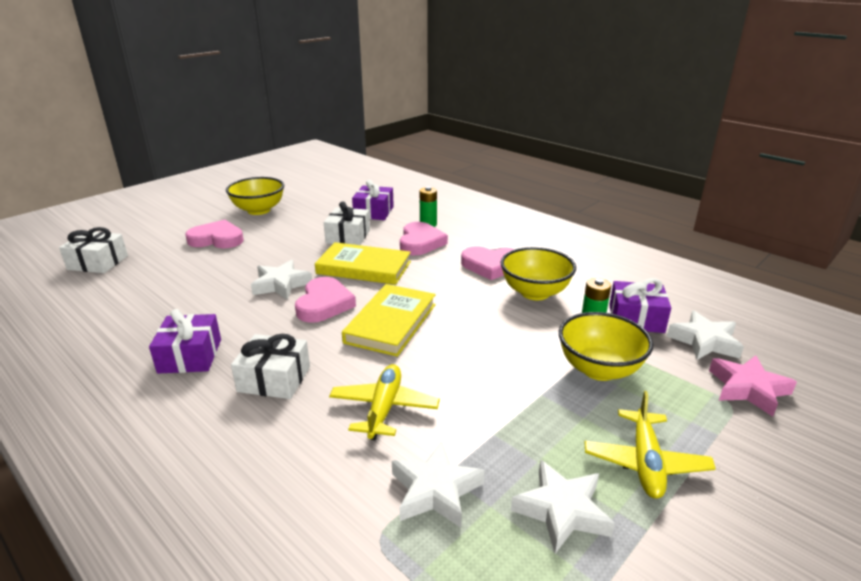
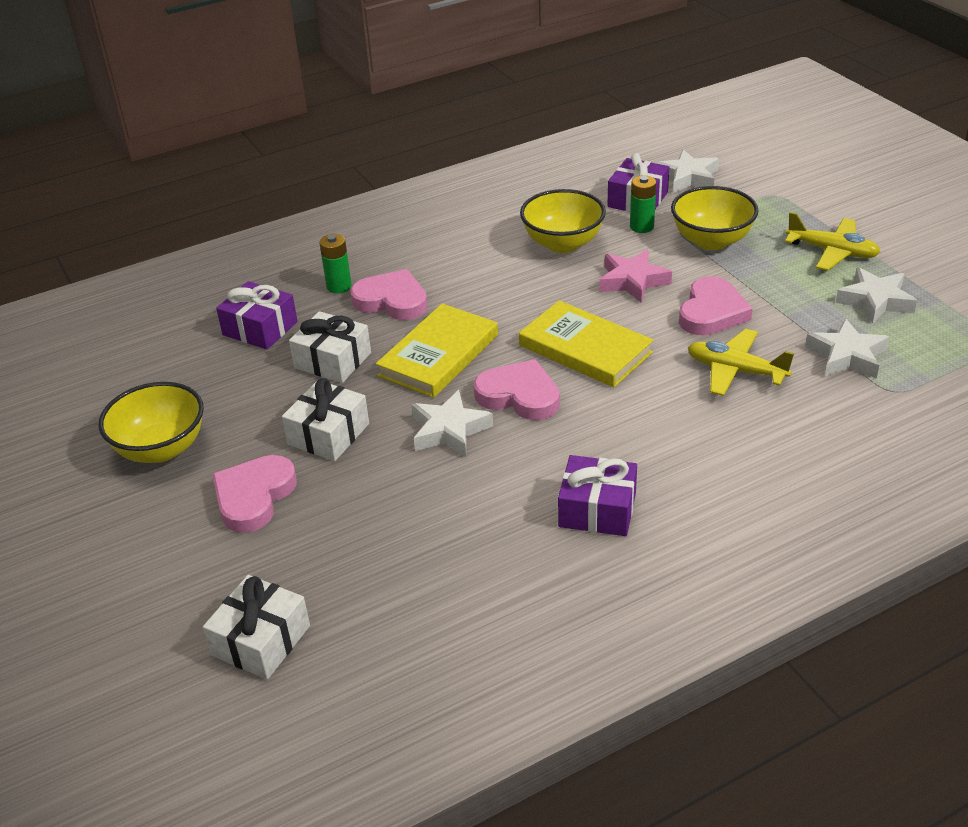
camera: 70 degrees left, 10 degrees up
(274, 379) = (666, 441): white gift -> white gift (328, 434)
(491, 266) = (487, 259): pink heart -> pink heart (712, 312)
(748, 389) = (758, 181): pink star -> pink star (632, 281)

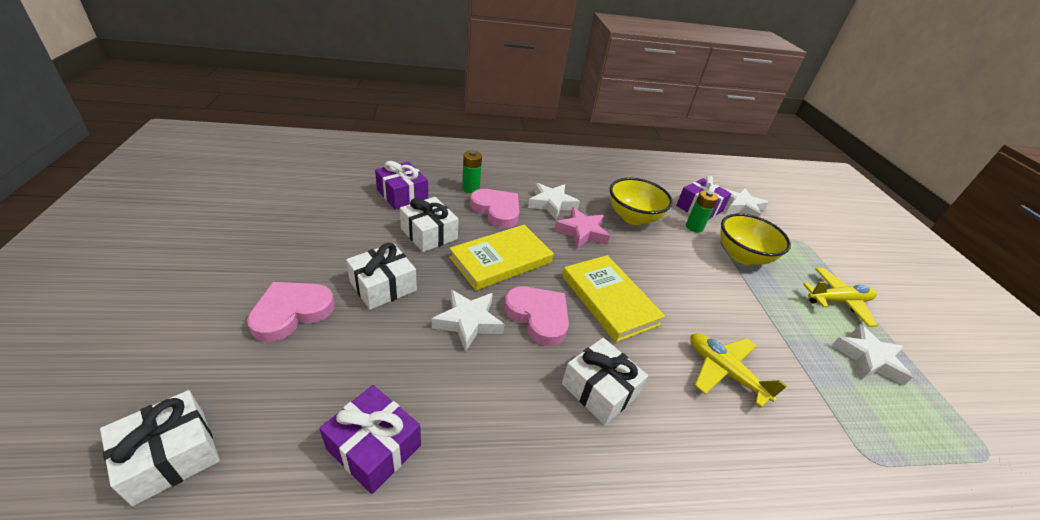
camera: 15 degrees right, 0 degrees up
(161, 449) = (270, 247): yellow bowl -> none
(597, 509) = (540, 460): purple gift -> purple gift (374, 447)
(620, 435) = (599, 389): none -> white gift
(632, 281) = (670, 262): pink star -> pink star (582, 232)
(712, 312) = (722, 311): pink heart -> none
(832, 252) = (838, 301): yellow plane -> yellow plane turned 60 degrees counterclockwise
(846, 356) = (831, 401): white star -> white star (551, 204)

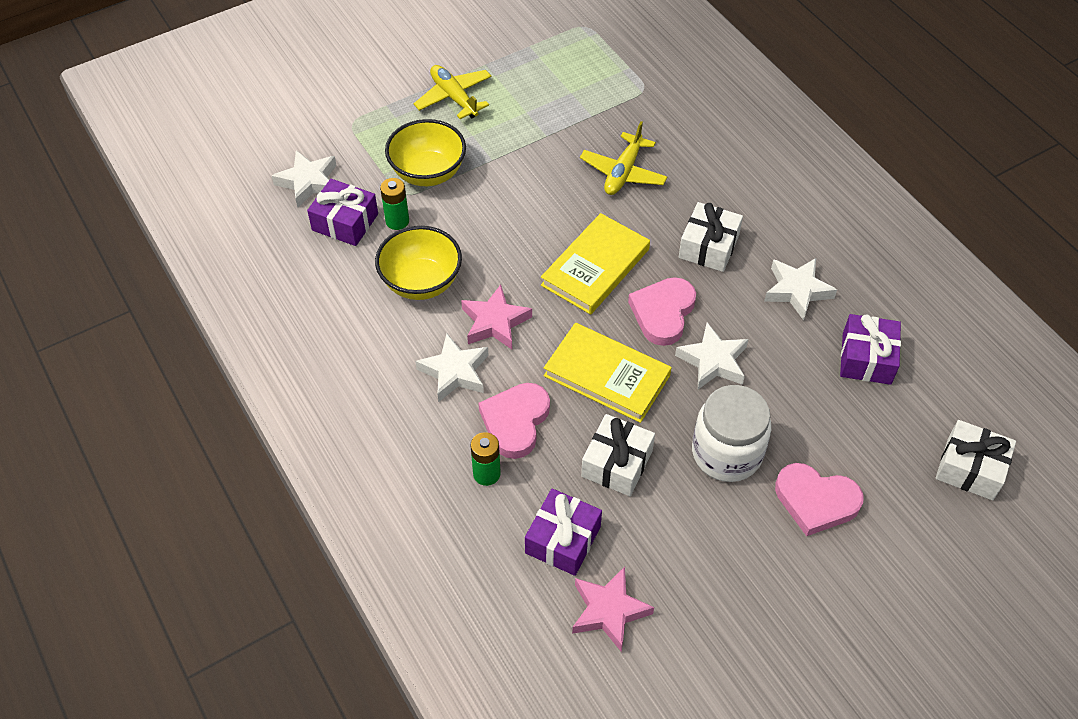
camera: 110 degrees left, 15 degrees up
(343, 191) = (609, 611): none -> pink star
(383, 286) = (726, 453): white gift -> white jar
(868, 358) = (528, 82): white star -> white star (797, 290)

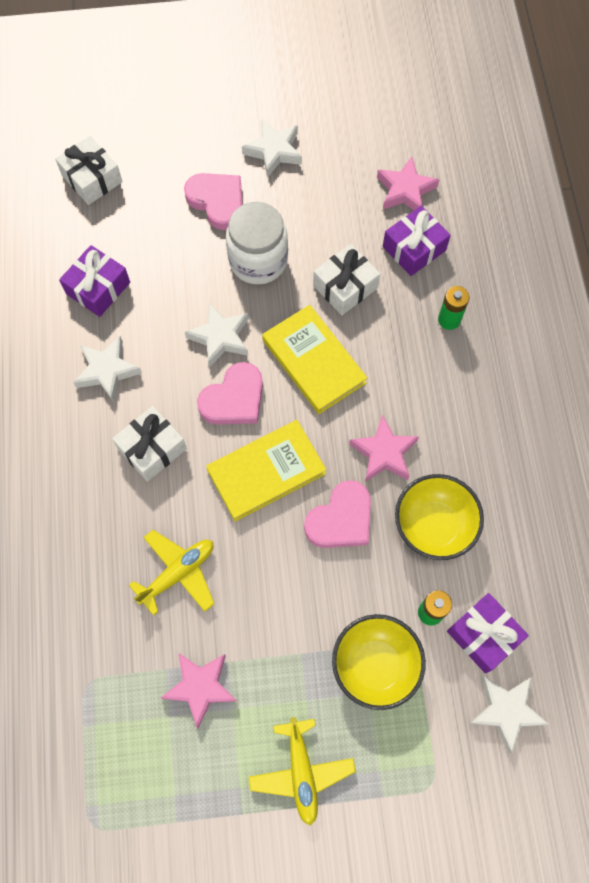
camera: 155 degrees left, 15 degrees up
(454, 372) = (439, 419): white star -> white star (274, 151)
(515, 422) = (407, 353): pink heart -> pink heart (341, 519)
(558, 115) = (200, 687): none -> pink star

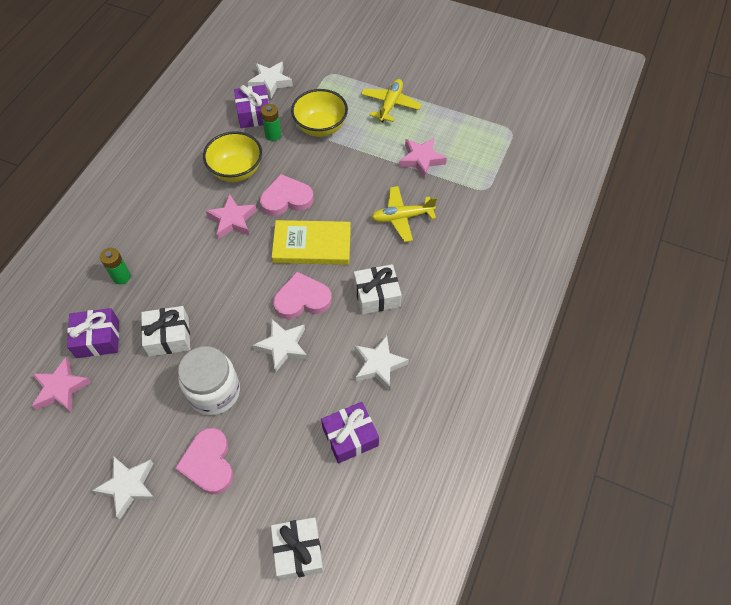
camera: 150 degrees left, 10 degrees down
(314, 361) = (231, 296): yellow book -> none

